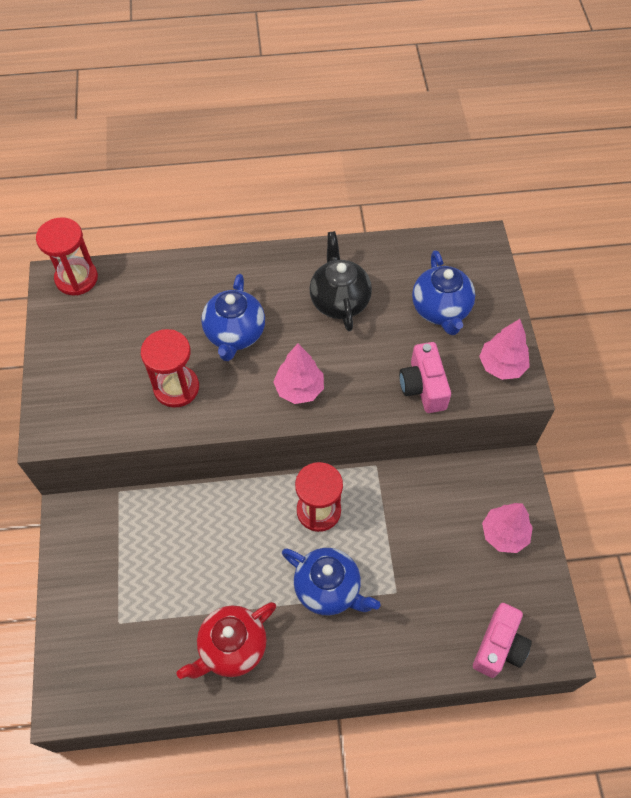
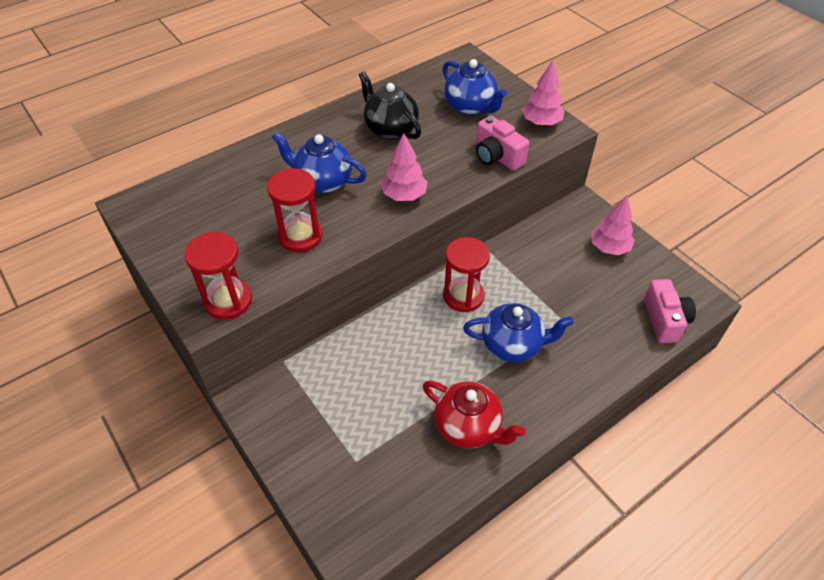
camera: 30 degrees left, 10 degrees down
(76, 278) = (150, 197): red hourglass -> red hourglass (228, 301)
(232, 647) = (468, 427): red teapot -> red teapot turned 75 degrees counterclockwise
(235, 334) = (323, 181): blue teapot -> blue teapot turned 135 degrees clockwise

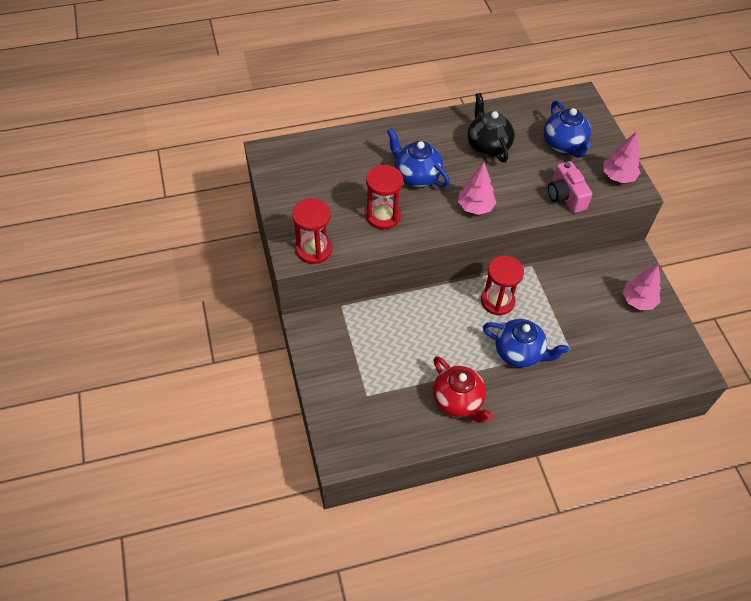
camera: 20 degrees right, 5 degrees up
(664, 320) = (654, 375): pink camera -> none

